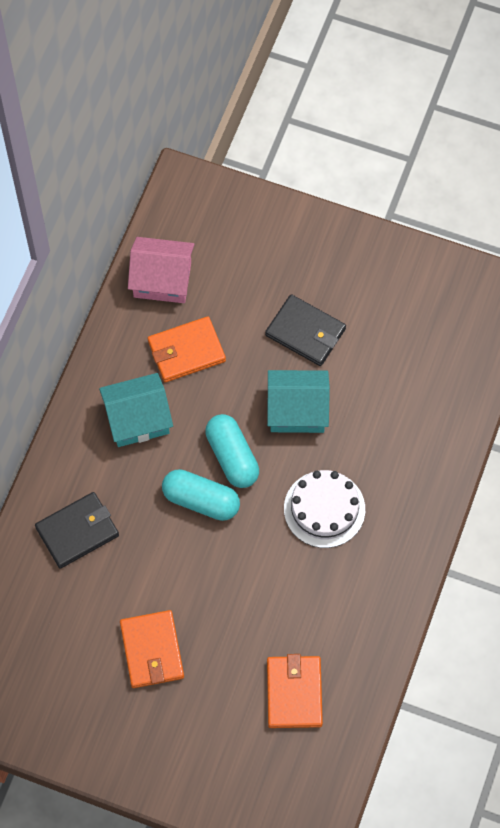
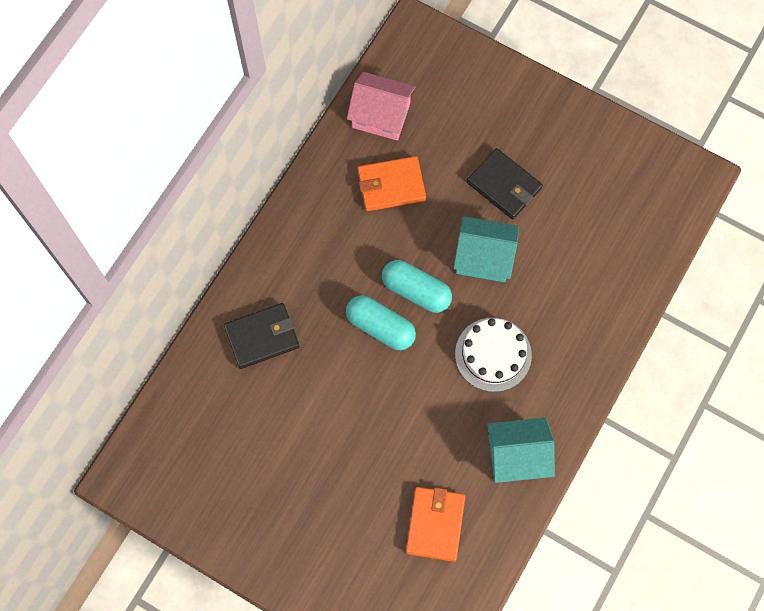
camera: 10 degrees right, 5 degrees up
(137, 419) = (335, 241): turquoise house -> turquoise house (517, 455)
(152, 650) = (310, 461): orange wallet -> none
(232, 457) = (416, 291): turquoise capsule -> turquoise capsule turned 45 degrees counterclockwise

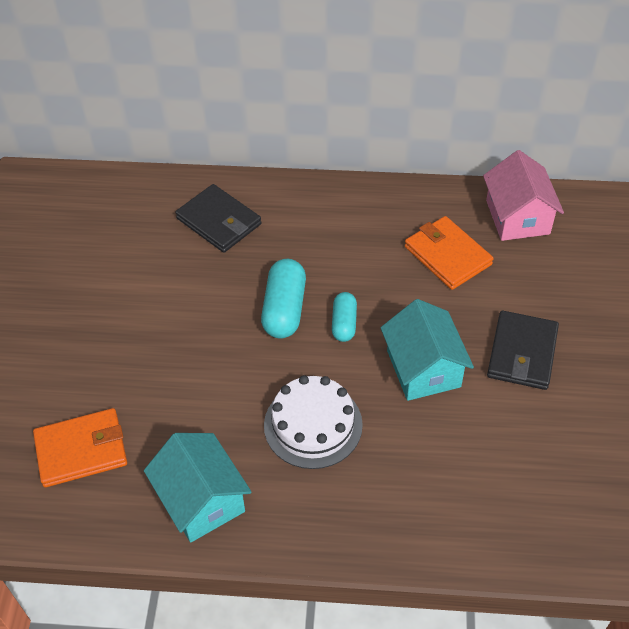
camera: 65 degrees right, 20 degrees down
(416, 291) = (344, 323): turquoise capsule -> turquoise capsule, size x0.61

